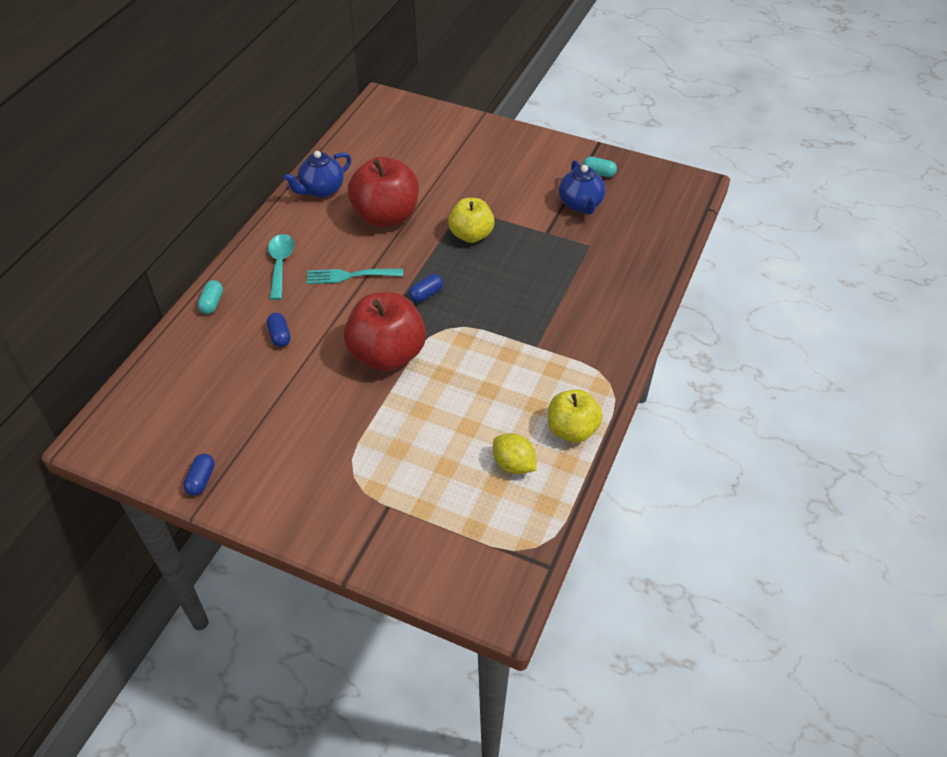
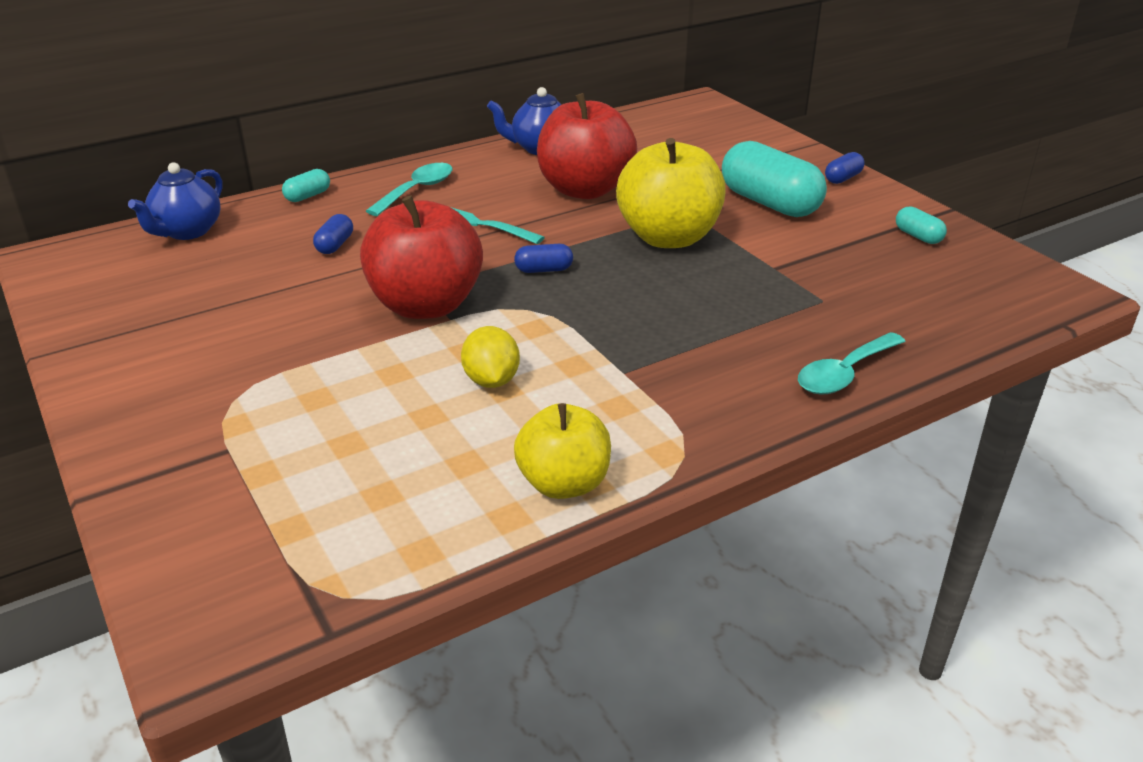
camera: 35 degrees right, 15 degrees down
(201, 480) = (85, 331): blue capsule -> blue capsule (843, 178)
(471, 235) = (668, 237): yellow apple -> yellow apple, size x1.57
(502, 180) = (769, 203): none -> turquoise capsule
(514, 464) = (435, 484): yellow lemon -> yellow lemon (491, 380)
(580, 204) = (856, 257): blue teapot -> blue teapot (187, 231)
(638, 292) = (844, 373): none -> turquoise spoon

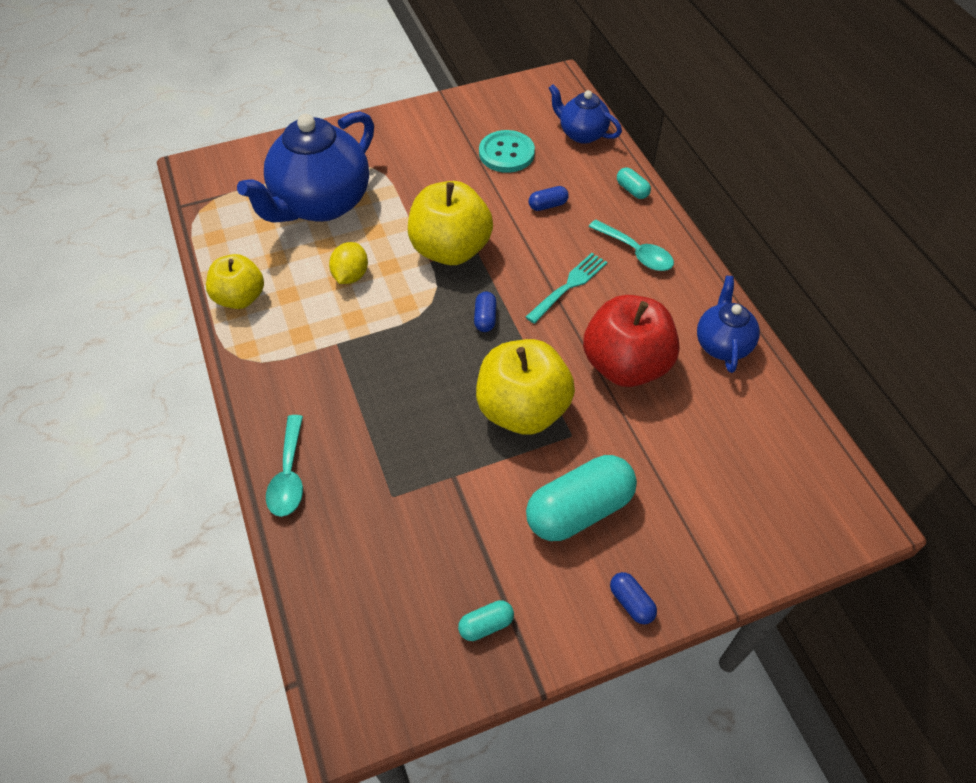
camera: 100 degrees right, 20 degrees up
(220, 282) = (506, 153): none -> turquoise button
(327, 438) = (321, 203): none -> blue teapot
(335, 245) = (548, 205): blue capsule -> blue capsule turned 45 degrees counterclockwise
(426, 305) = (450, 249): red apple -> yellow apple
(491, 380) = (351, 275): yellow lemon -> yellow lemon turned 75 degrees counterclockwise
(844, 373) = (289, 475): turquoise spoon -> turquoise spoon turned 150 degrees counterclockwise

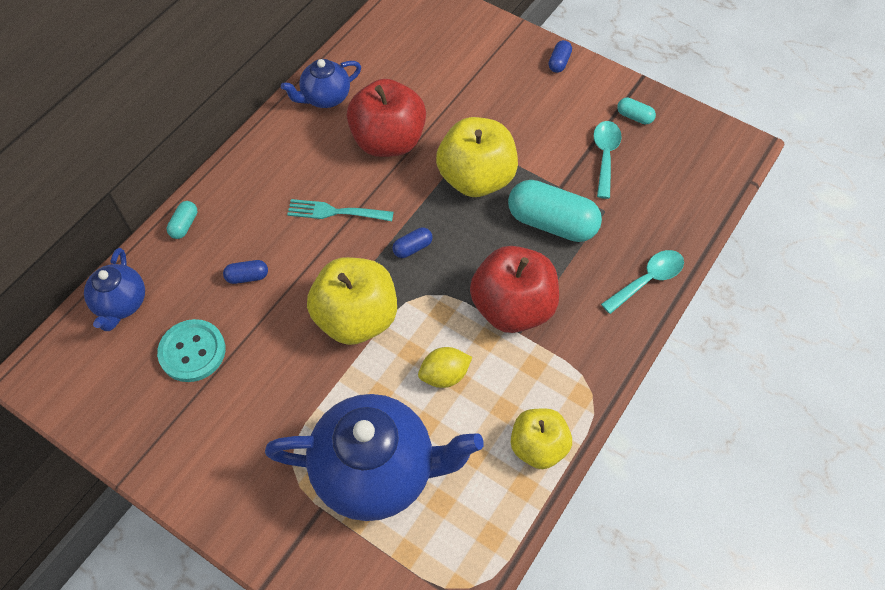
camera: 125 degrees left, 5 degrees up
(363, 353) = (512, 307): none -> red apple
(548, 205) = (247, 277): blue capsule -> blue capsule turned 45 degrees counterclockwise
(579, 510) = (524, 112): turquoise capsule -> turquoise capsule (552, 223)
(635, 252) = (264, 187): turquoise spoon -> turquoise spoon (605, 156)

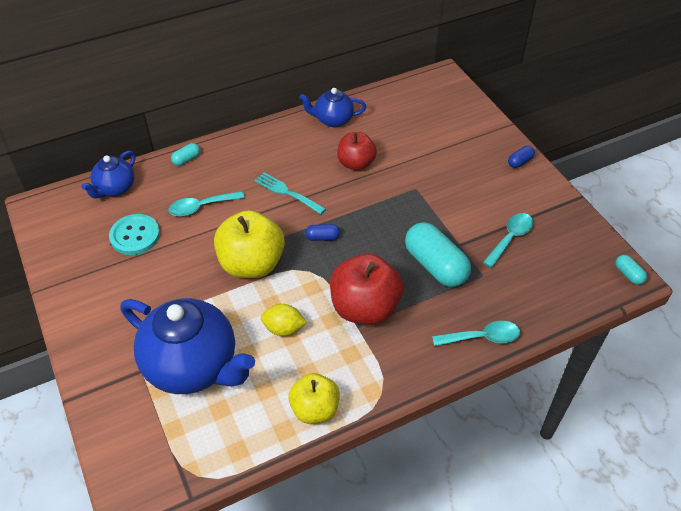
camera: 30 degrees right, 10 degrees down
(247, 277) = (201, 207): blue capsule -> turquoise spoon
(388, 141) = (356, 163): red apple -> red apple, size x0.64
(476, 178) = (400, 212): yellow apple -> none
(634, 117) = (553, 221): turquoise capsule -> turquoise capsule (628, 274)

